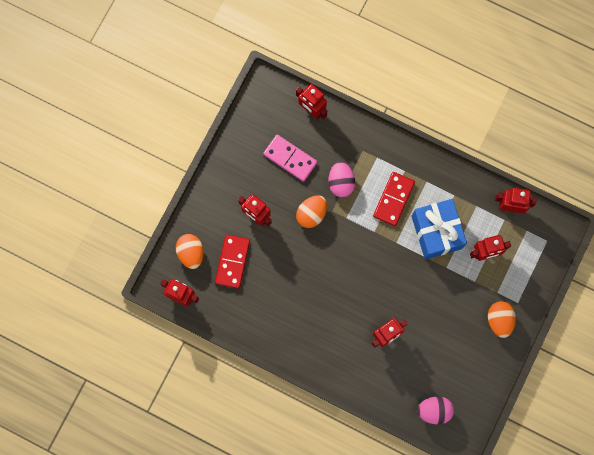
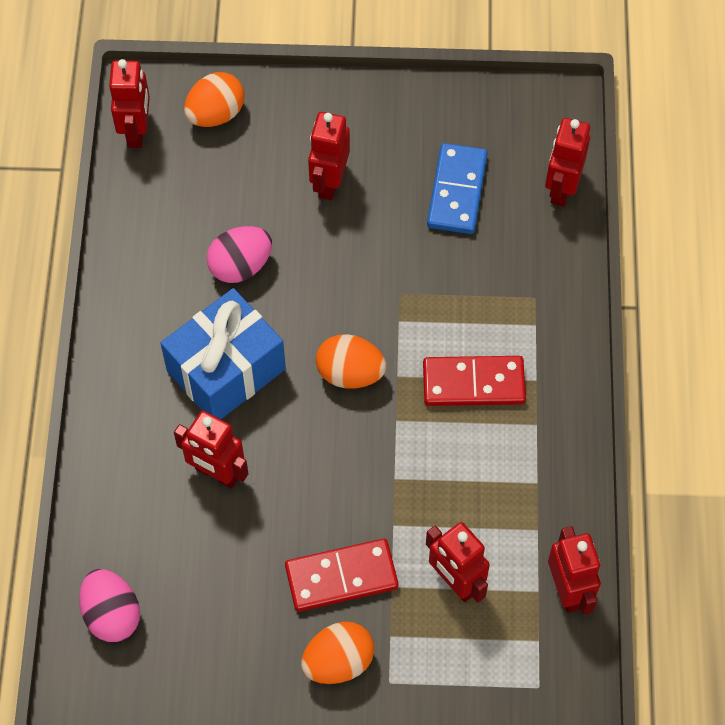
camera: 65 degrees right, 15 degrees down
(232, 261) = (231, 179): red domino -> red domino (341, 576)
(290, 158) = (456, 191): pink domino -> blue domino
(311, 214) = (376, 264): orange egg -> orange egg (350, 373)
(341, 182) = (457, 286): pink egg -> pink egg (240, 266)
(436, 232) = (450, 480): blue gift -> blue gift (226, 370)

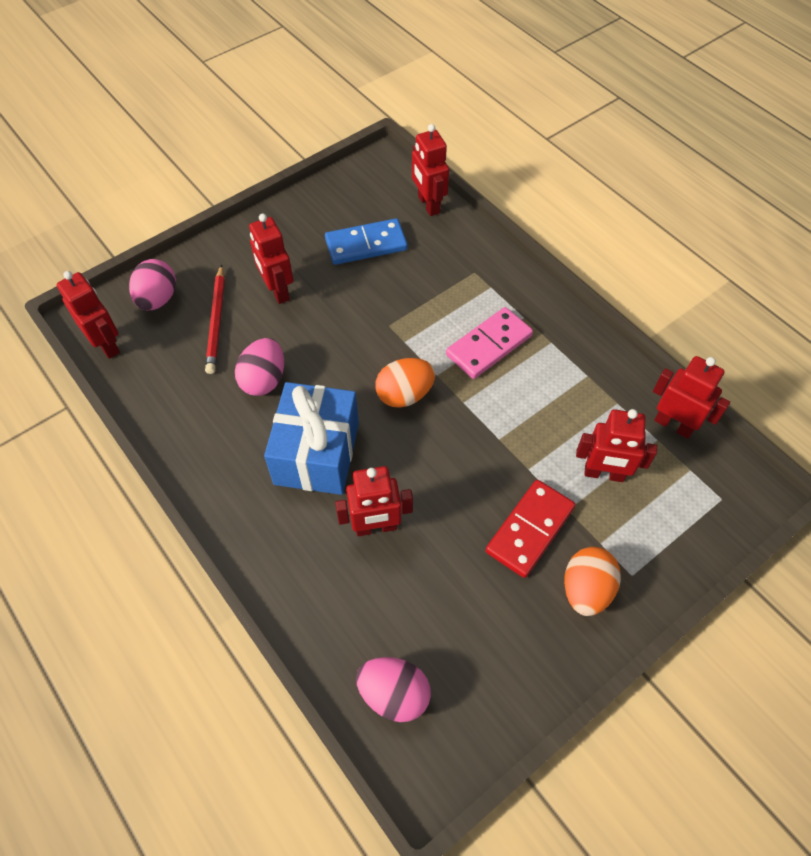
camera: 40 degrees left, 5 degrees down
(216, 114) = (158, 299): orange egg -> pink egg
(248, 175) = (216, 321): none -> red pencil
(456, 191) = (366, 245): blue domino -> blue domino turned 75 degrees counterclockwise
(473, 383) = (489, 345): red domino -> pink domino

